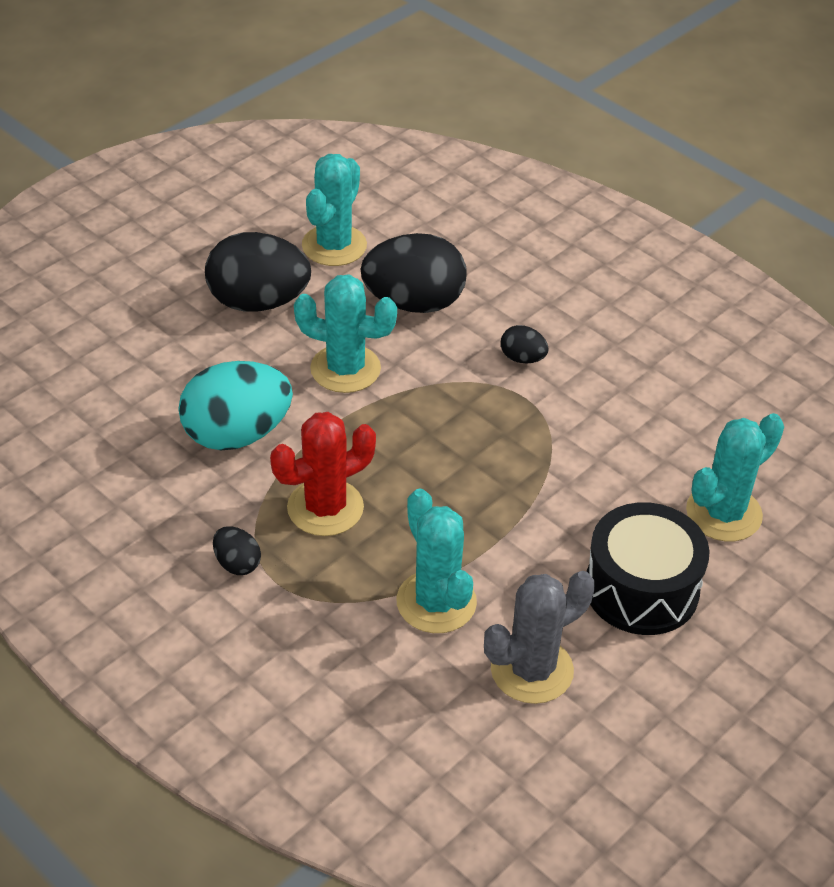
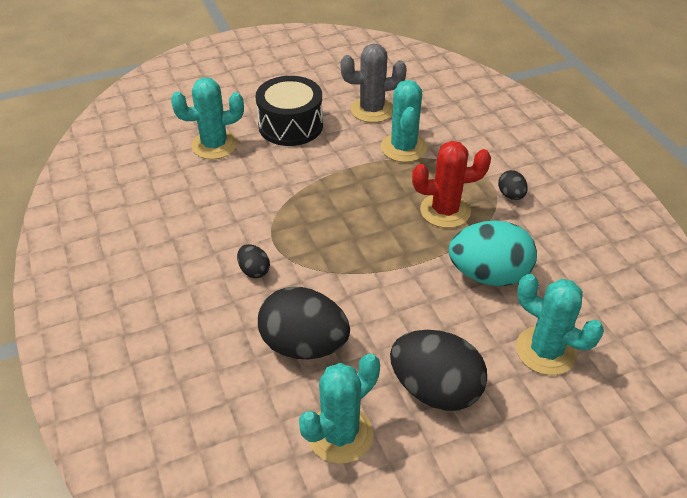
camera: 155 degrees left, 0 degrees up
(345, 369) = (389, 302): turquoise cactus -> turquoise cactus (545, 351)

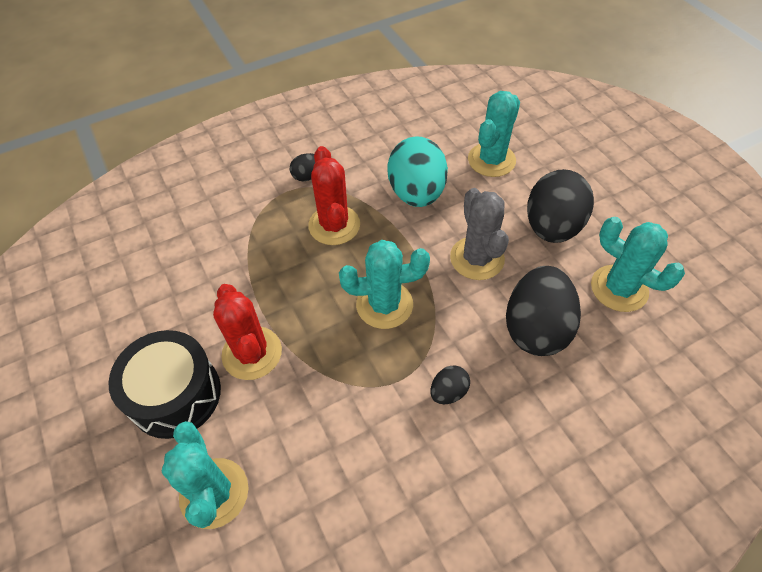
camera: 95 degrees left, 10 degrees up
(316, 160) = (252, 353): none -> red cactus
(372, 110) = (151, 302): grey cactus -> grey cactus (477, 258)
(403, 148) = (230, 265): turquoise cactus -> turquoise cactus (384, 305)

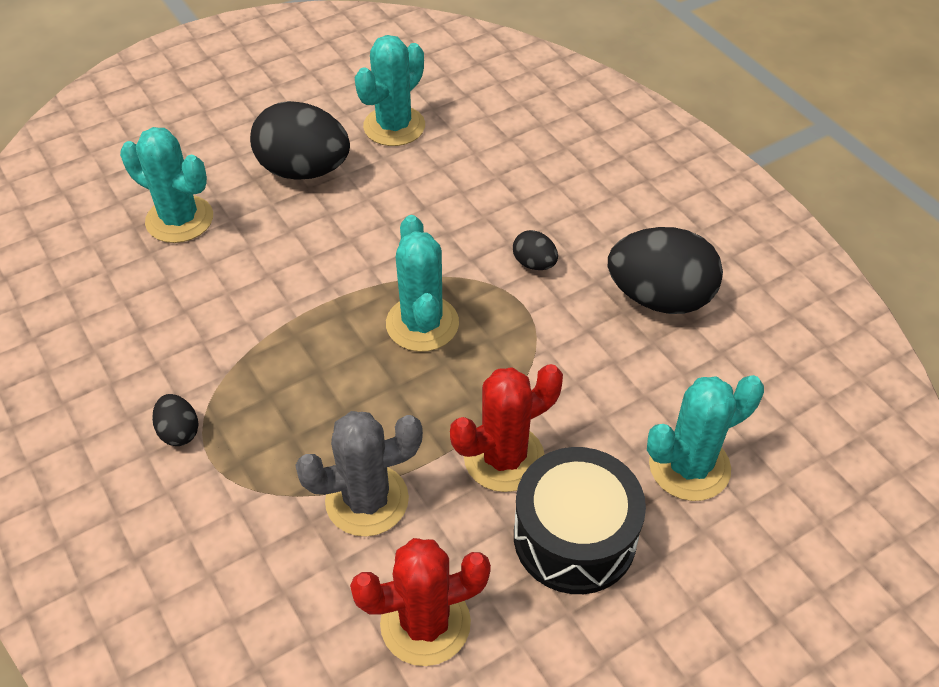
camera: 95 degrees left, 5 degrees down
(334, 225) = (286, 388): red cactus -> red cactus (425, 623)
(416, 193) = (232, 297): turquoise egg -> none
(477, 258) = (350, 237): grey cactus -> grey cactus (367, 500)
(535, 328) = (448, 192): black egg -> black egg (659, 298)

